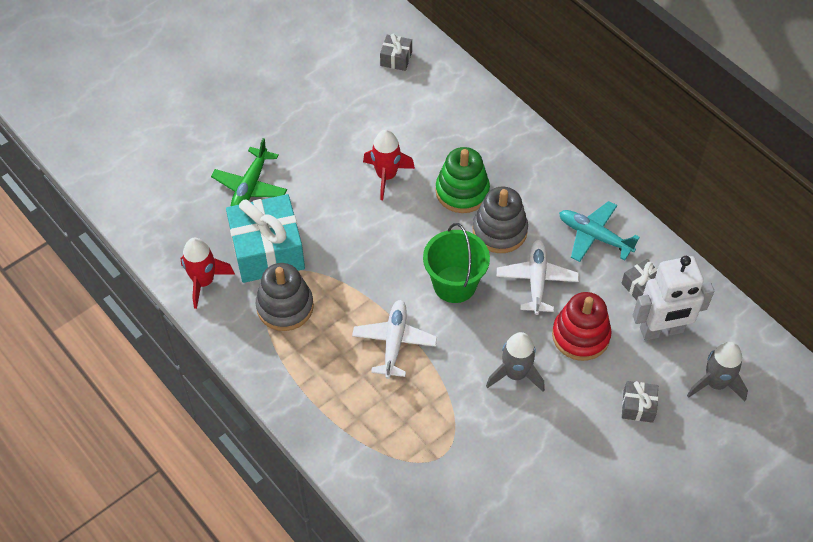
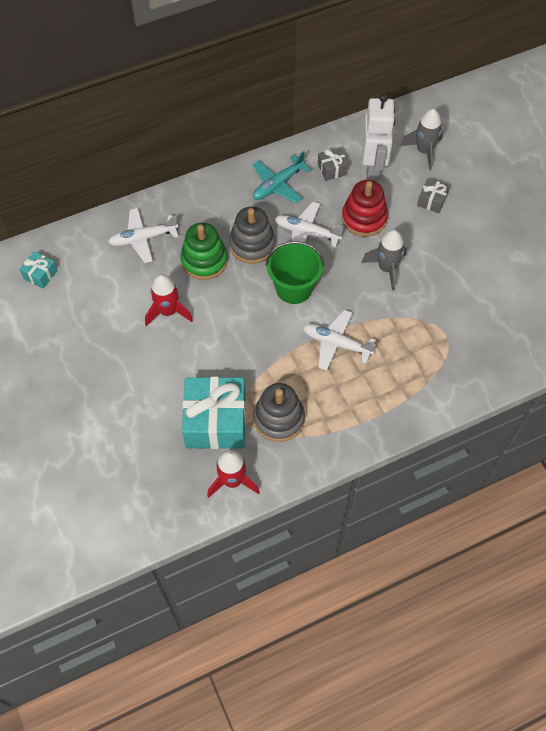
camera: 75 degrees left, 5 degrees up
(250, 187) = (140, 422): green plane -> none
(396, 59) = (40, 274): grey gift -> turquoise gift
(470, 130) = (143, 239): none -> white plane

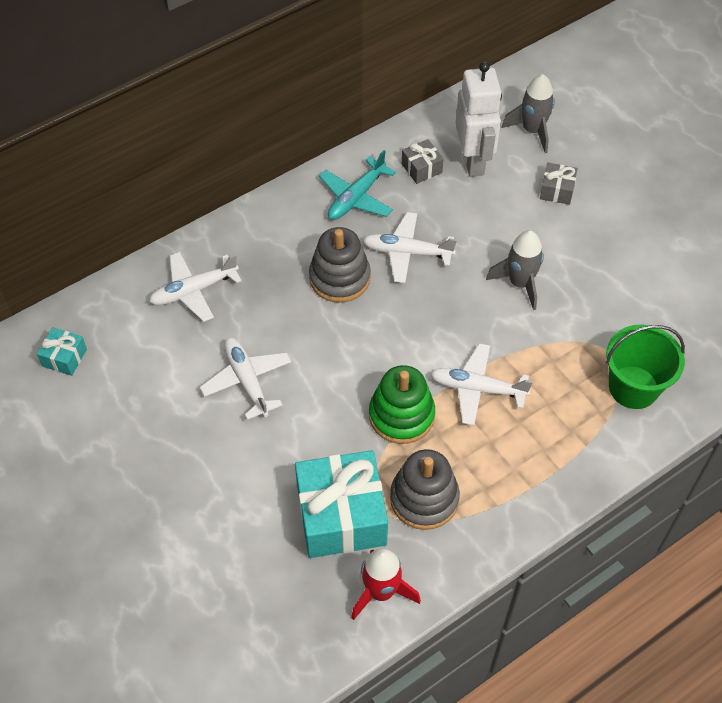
camera: 10 degrees left, 5 degrees down
(168, 311) = (247, 380): red rocket -> white plane
(204, 260) = (281, 307): green stacking toy -> green stacking toy (401, 415)
(294, 288) = (406, 326): green bucket -> green bucket (633, 387)
(364, 218) = (476, 224): red stacking toy -> none

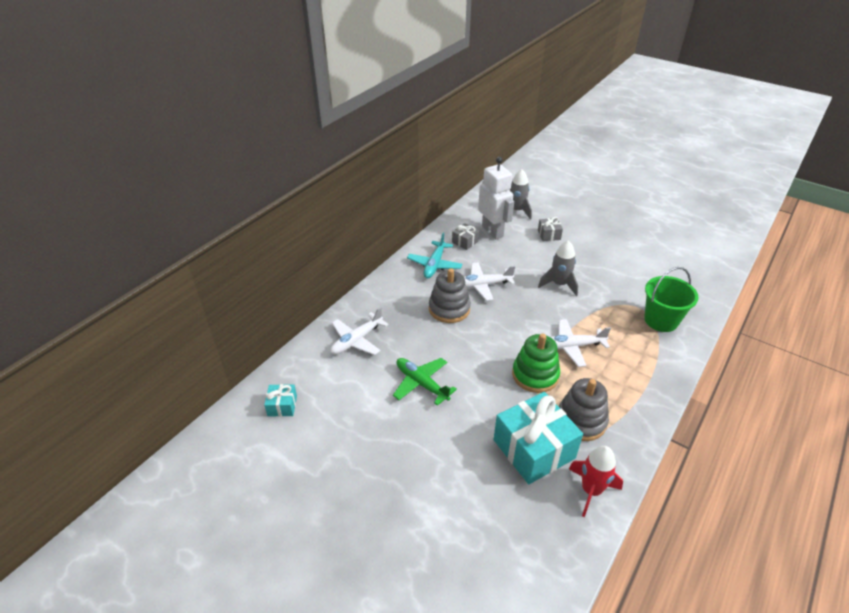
camera: 20 degrees left, 15 degrees down
(247, 380) = (421, 383): white plane -> green plane

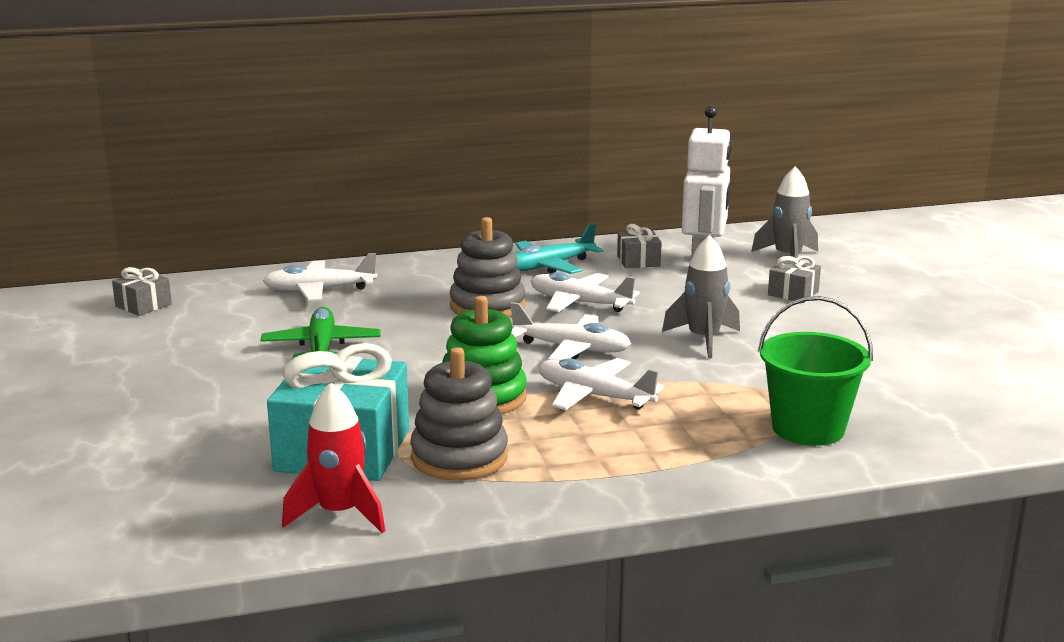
camera: 40 degrees right, 20 degrees down
(282, 406) = (143, 305): turquoise gift -> grey gift
(522, 319) = (572, 349): none -> white plane

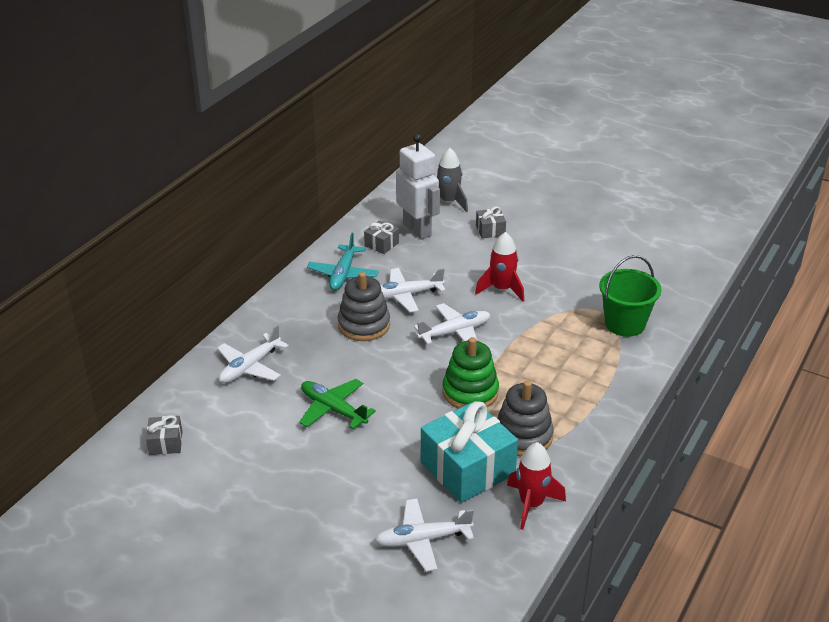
camera: 45 degrees left, 15 degrees up
(593, 396) = (515, 359): white plane -> white plane (422, 540)
(704, 339) = (502, 289): grey rocket -> red rocket

